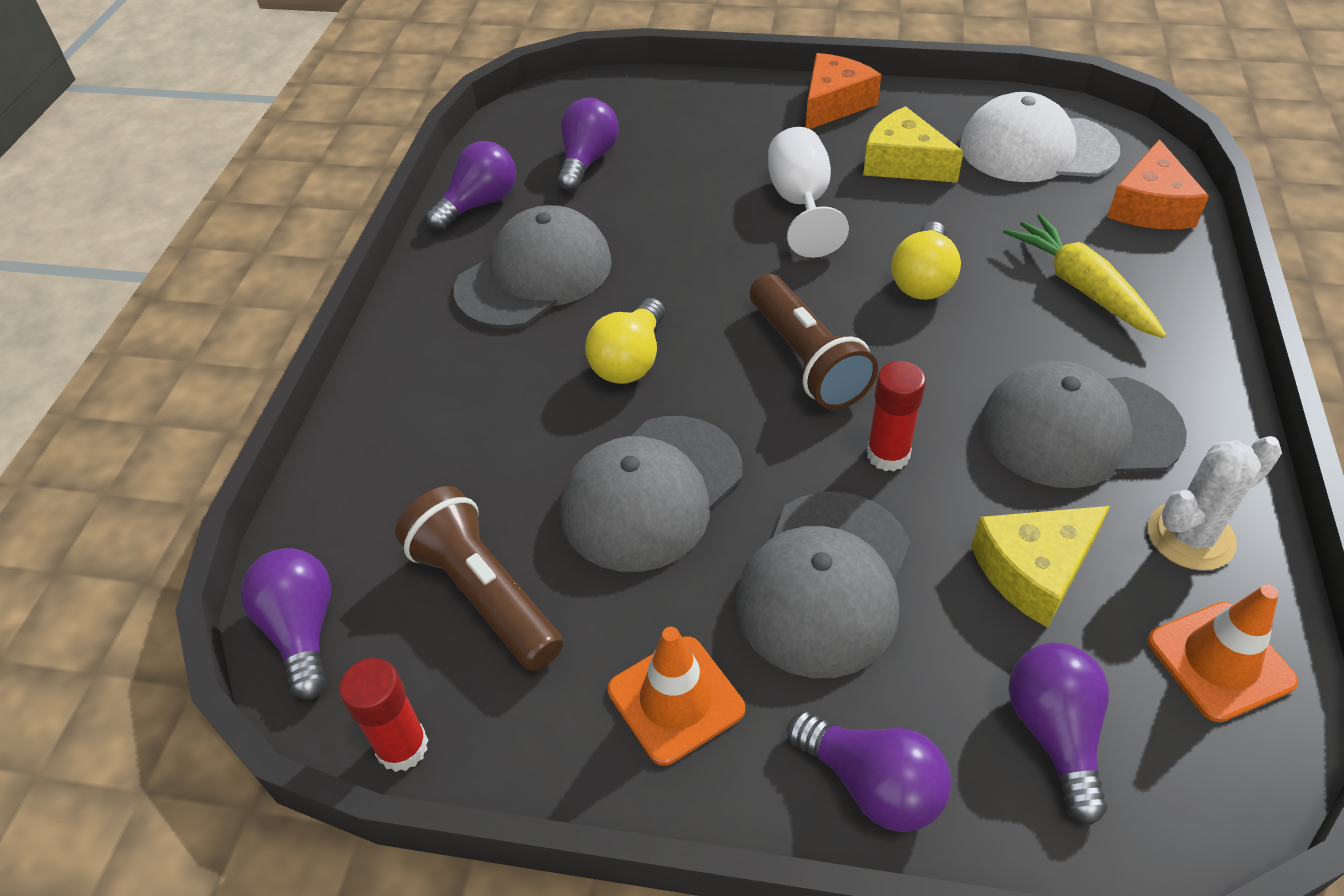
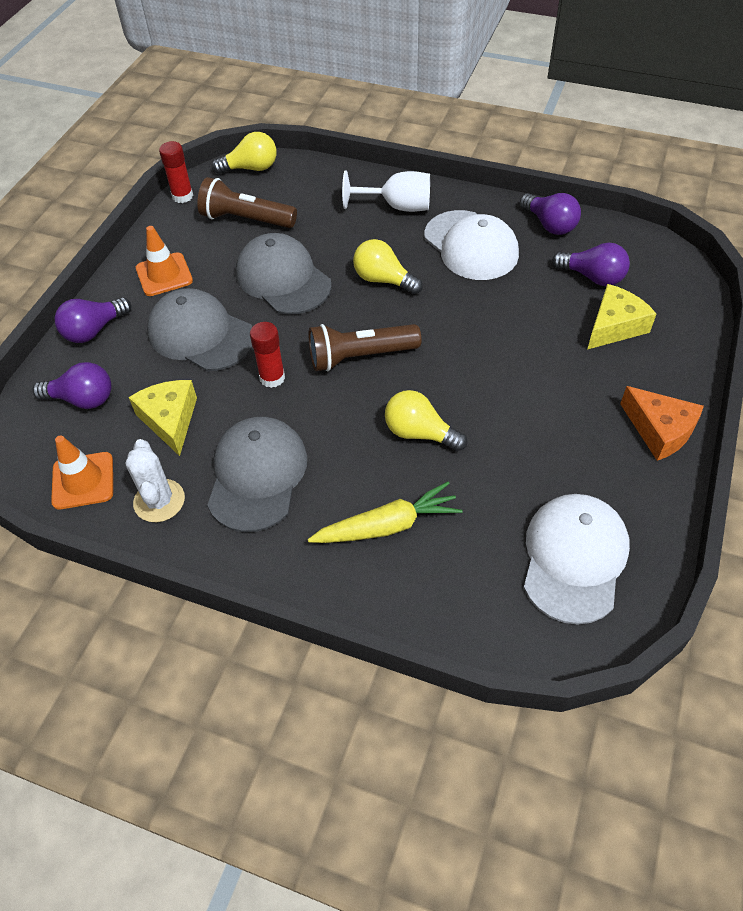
camera: 100 degrees right, 5 degrees up
(302, 630) = (251, 168): purple light bulb -> yellow light bulb
(484, 594) = (246, 219): brown flashlight -> brown flashlight turned 135 degrees counterclockwise
(535, 275) = (471, 246): grey cap -> white cap
(801, 204) = (521, 383): white goblet -> white goblet (398, 207)
(903, 163) = (565, 457): yellow cheese -> yellow cheese (614, 326)
(1150, 206) = (475, 614): orange cheese -> none

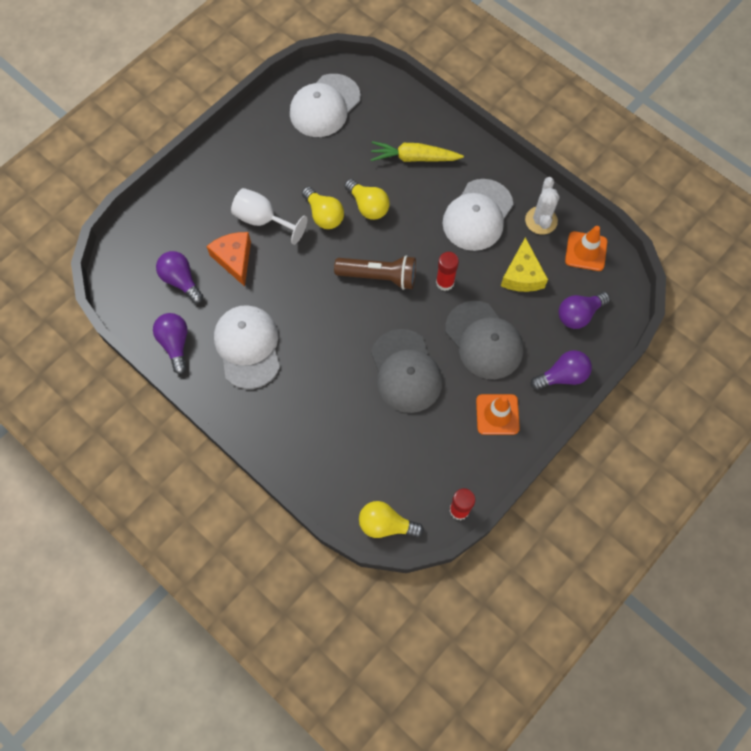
camera: 160 degrees left, 15 degrees up
(82, 399) = (578, 314): purple light bulb -> purple light bulb turned 60 degrees counterclockwise
(246, 219) = (413, 453): brown flashlight -> none
(257, 475) = (477, 215): grey cap -> white cap
(383, 280) = (331, 339): yellow light bulb -> yellow light bulb (324, 215)
(398, 207) = (281, 415): white goblet -> white goblet (263, 220)
(614, 326) = (197, 234): yellow cheese -> none
(659, 430) = (227, 155): orange cheese -> orange cheese (234, 259)

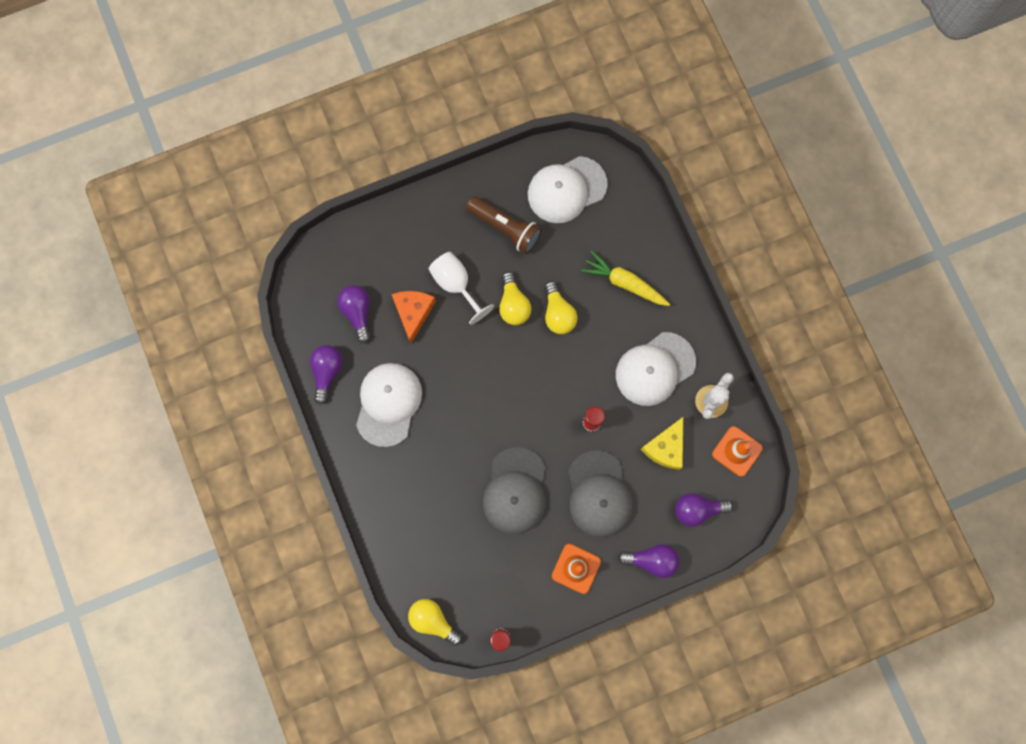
camera: 25 degrees right, 10 degrees up
(379, 276) = (535, 389): brown flashlight -> brown flashlight (505, 228)

